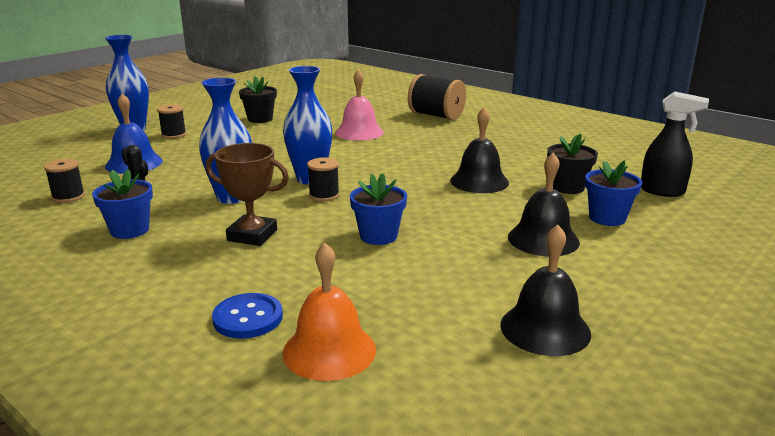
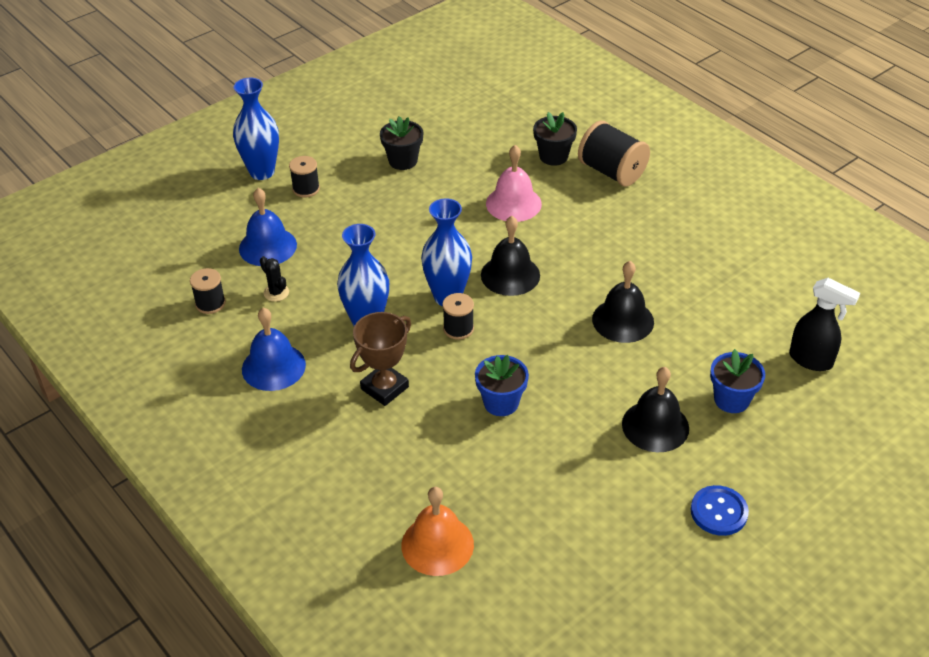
camera: 10 degrees right, 20 degrees up
(130, 230) = (273, 367): blue flower pot -> blue bell
(248, 318) = (376, 499): blue button -> blue button (719, 512)
(252, 235) = (384, 388): brown trophy -> brown trophy turned 75 degrees counterclockwise
(545, 328) = (614, 543): black bell -> black bell (510, 275)
(567, 187) = (712, 342): black flower pot -> black flower pot (553, 156)

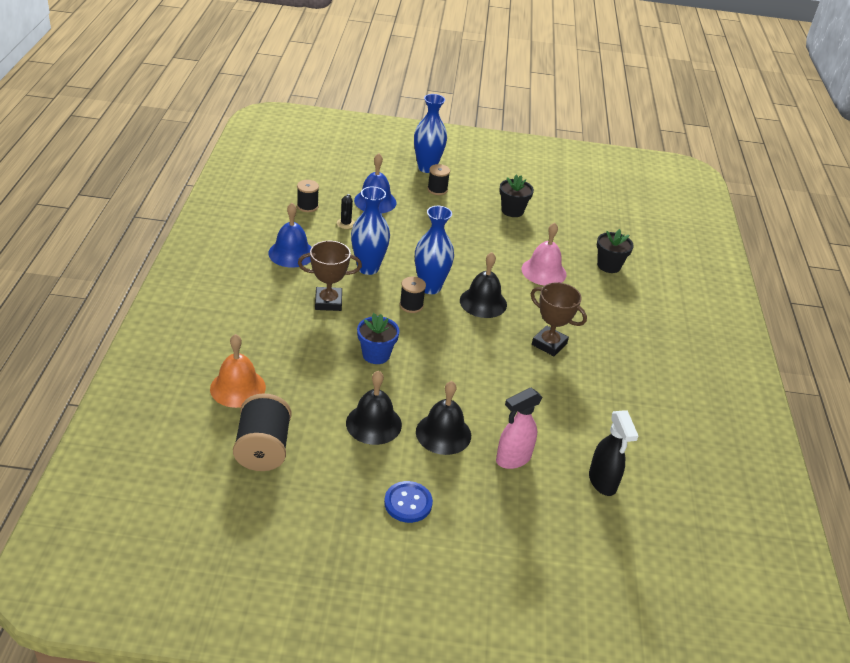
camera: 40 degrees right, 5 degrees down
(611, 172) = (634, 297): black spool -> black spool (263, 449)
(613, 271) = (549, 344): none -> brown trophy
(623, 320) = (513, 371): black bell -> black bell (373, 423)
(731, 400) = (512, 459): blue flower pot -> pink spray bottle

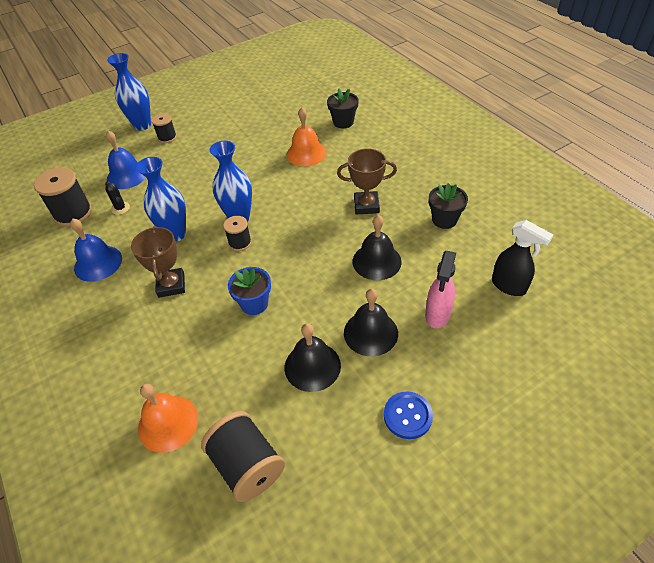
camera: 30 degrees left, 10 degrees up
(307, 206) = (73, 213): black spool -> black spool, size x1.75
(328, 302) = (171, 285): brown trophy -> brown trophy turned 60 degrees counterclockwise
(483, 302) = (289, 204): black bell -> black bell (376, 261)
(512, 211) = (238, 121): black flower pot -> black flower pot (444, 220)
(543, 271) = (306, 153): pink bell -> orange bell

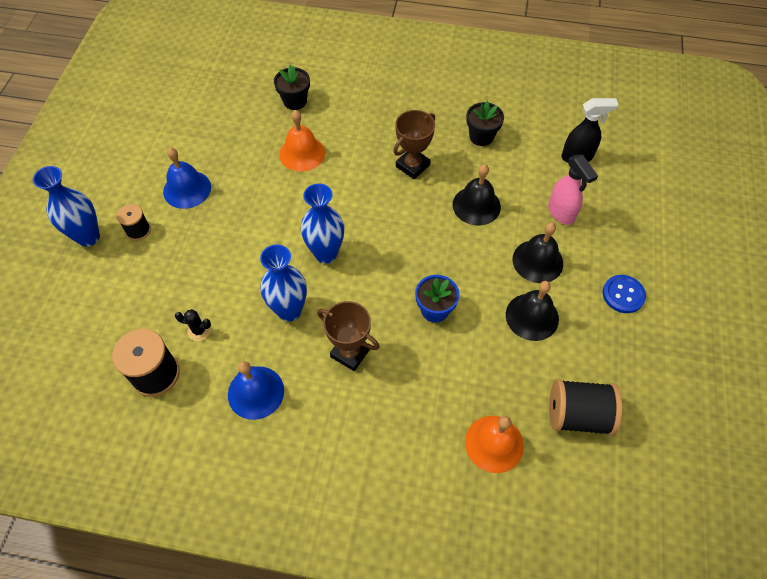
camera: 50 degrees left, 10 degrees up
(127, 175) = (155, 297): blue bell -> blue bell (187, 189)
(240, 242) = (356, 273): black spool -> none

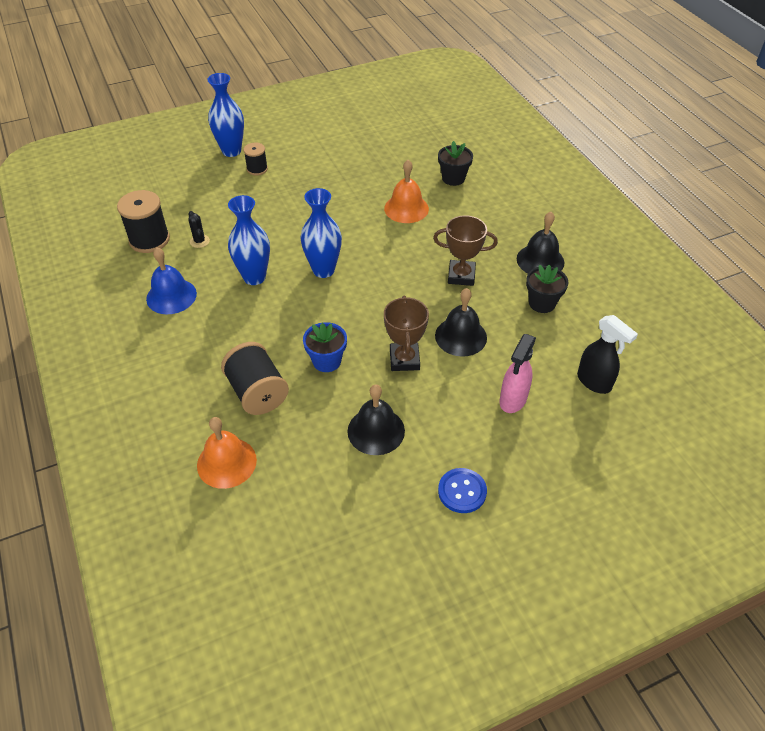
camera: 55 degrees right, 10 degrees down
(187, 189) = (313, 171): blue bell -> none
(350, 353) = (244, 330): brown trophy -> brown trophy (404, 360)
(537, 261) = (440, 407): black bell -> black bell (540, 260)
(577, 415) = (298, 512): black spool -> black spool (257, 392)

